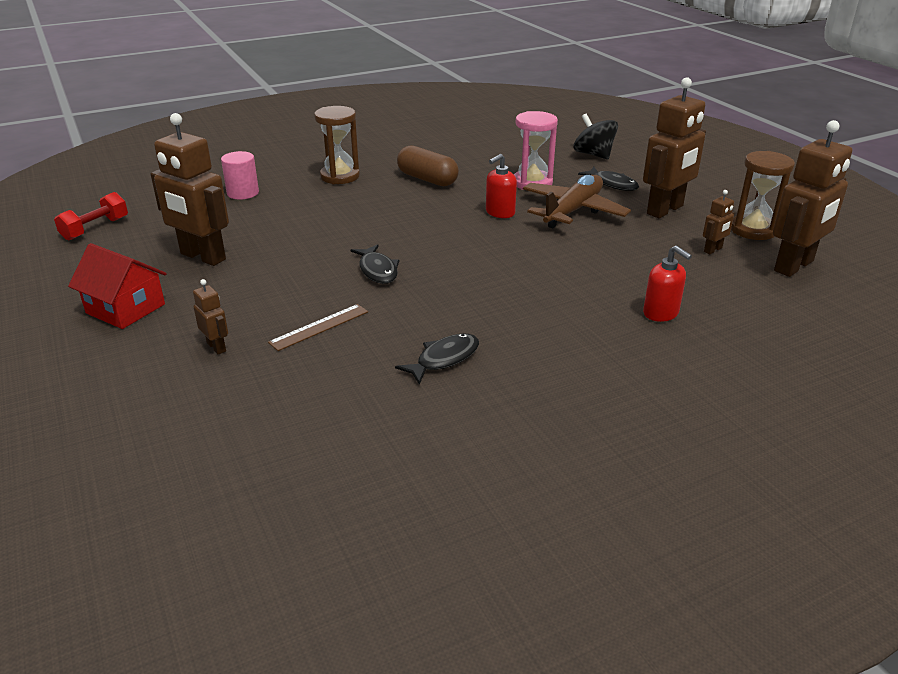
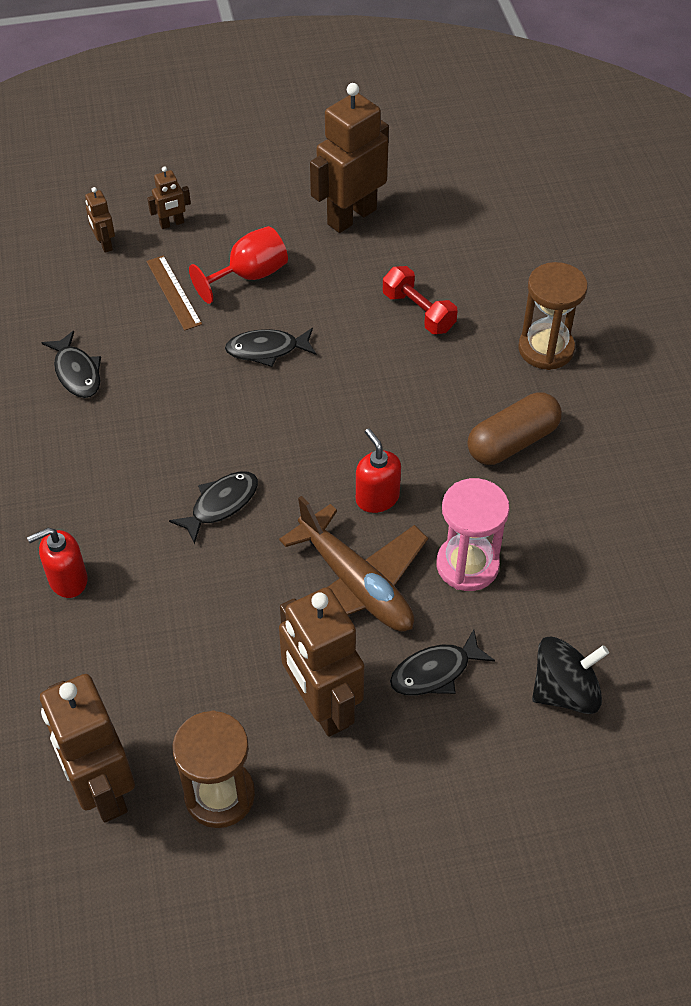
camera: 105 degrees right, 20 degrees up
(95, 229) = (448, 139): red dumbbell -> red dumbbell (418, 312)
(126, 309) = (265, 167): red house -> none
(243, 193) = (514, 253): pink cylinder -> none
(288, 292) = (249, 275): none -> red goblet
(544, 264) = (221, 504): none -> black fish
(713, 250) = (183, 709): brown robot -> brown robot (104, 244)

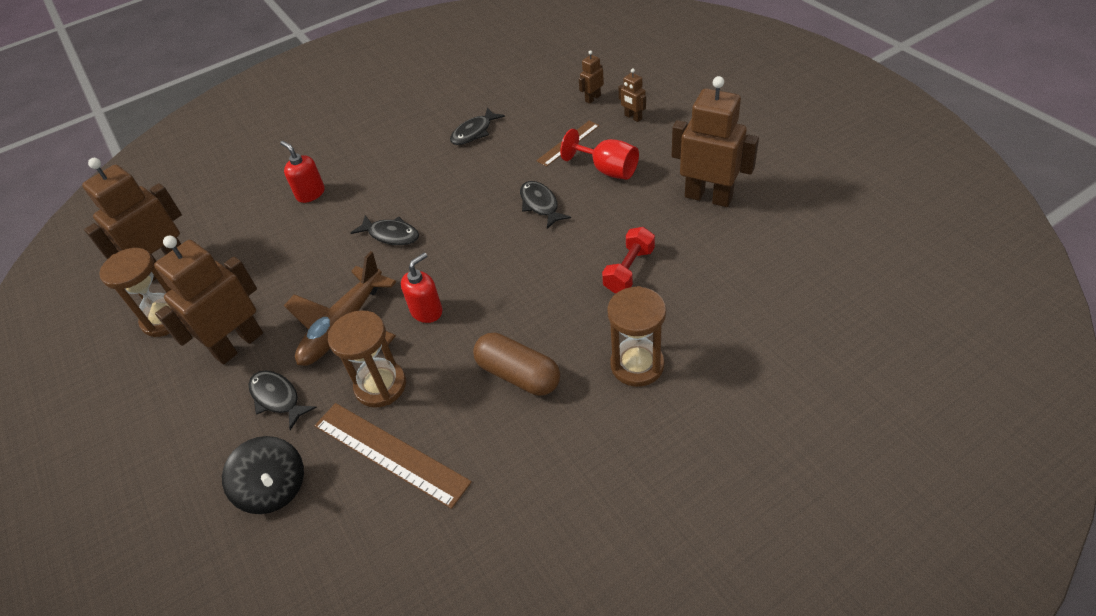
camera: 75 degrees right, 5 degrees down
(467, 565) = (380, 386): pink hourglass -> brown hourglass
(563, 574) = (390, 453): none -> brown ruler

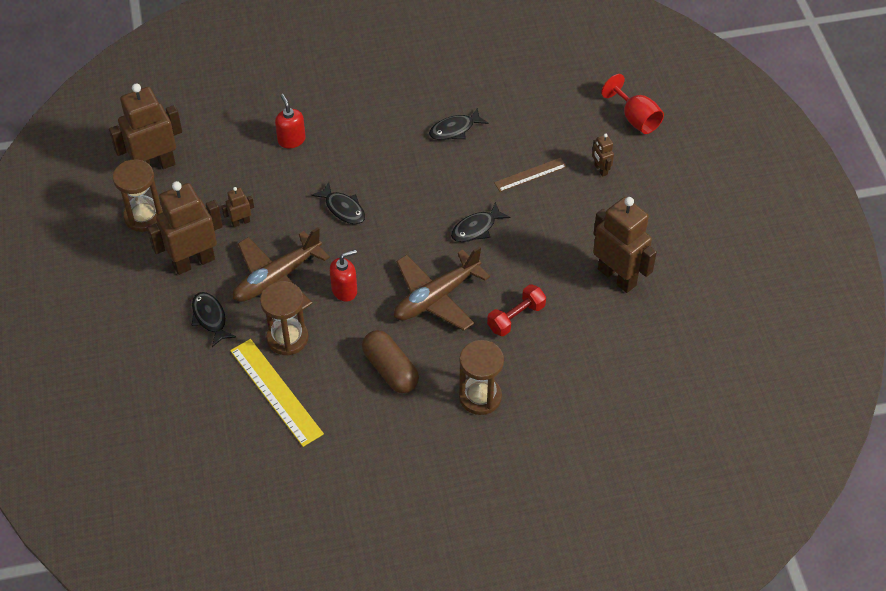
camera: 15 degrees right, 5 degrees up
(274, 488) = (189, 385): black spinning top -> none
(390, 453) = (276, 392): brown ruler -> yellow ruler
(532, 282) = (436, 297): none -> brown plane
(540, 205) = (476, 228): black fish -> black fish turned 120 degrees counterclockwise
(592, 98) = (576, 134): brown robot -> brown robot (240, 222)
(607, 170) = (549, 216): red goblet -> red goblet (635, 119)

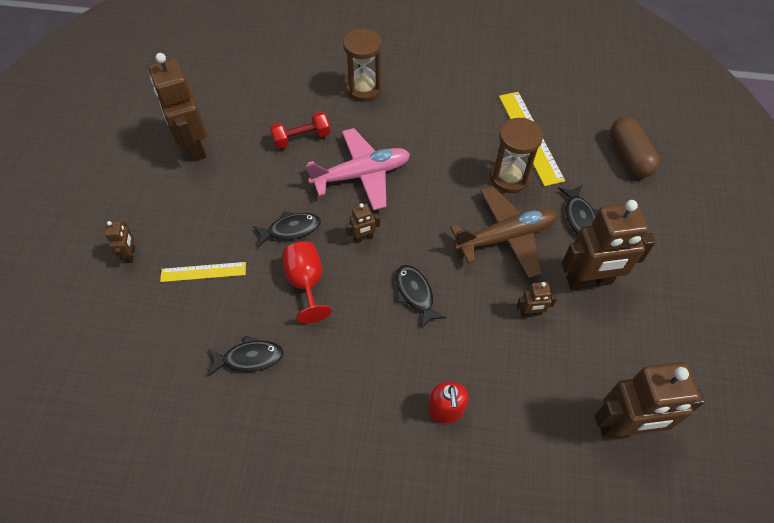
camera: 160 degrees left, 5 degrees up
(144, 217) = (641, 355): brown hourglass -> none
(344, 290) = (443, 206): red soap dispenser -> none
(390, 370) = (427, 127): brown capsule -> brown capsule (629, 156)
(407, 240) = (363, 238): none -> brown robot
(436, 297) = (361, 175): brown plane -> pink plane
(530, 175) = (203, 272): brown ruler -> yellow ruler
(635, 119) = (48, 304): red goblet -> red goblet (306, 282)

